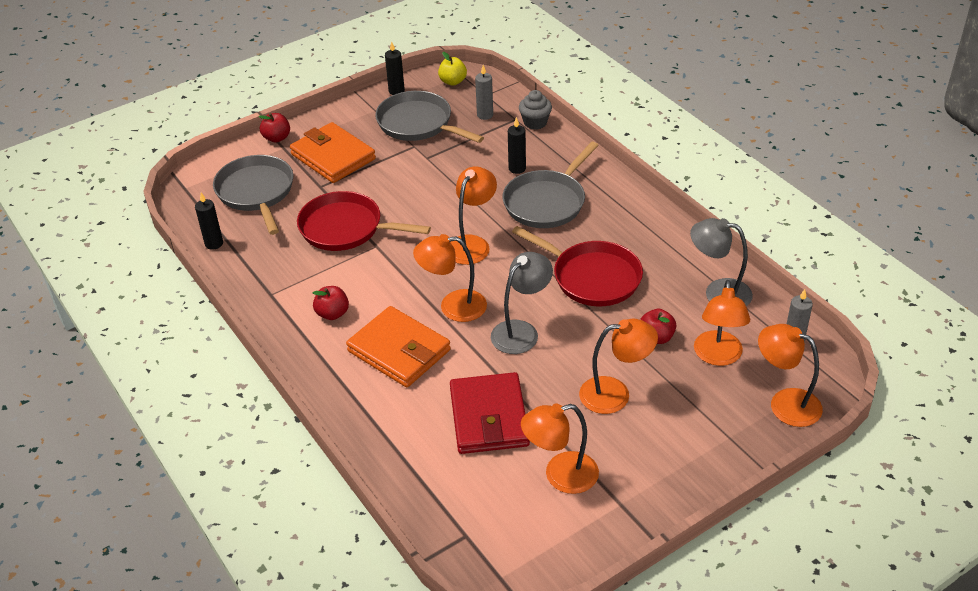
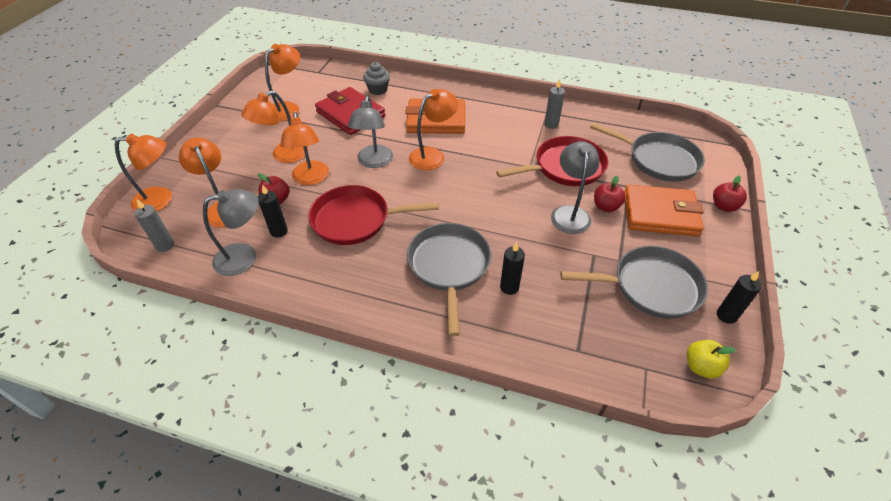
camera: 140 degrees right, 5 degrees up
(214, 243) = (623, 120): black candle -> black candle (279, 231)
(332, 313) = (498, 119): red apple -> red apple (606, 206)
(401, 191) = (569, 213): none -> grey lamp
(472, 244) = (468, 200): orange lamp -> orange lamp (310, 179)
(485, 115) = (611, 337): grey candle -> grey candle (551, 124)
(535, 123) = (554, 358): grey cupcake -> grey cupcake (378, 90)

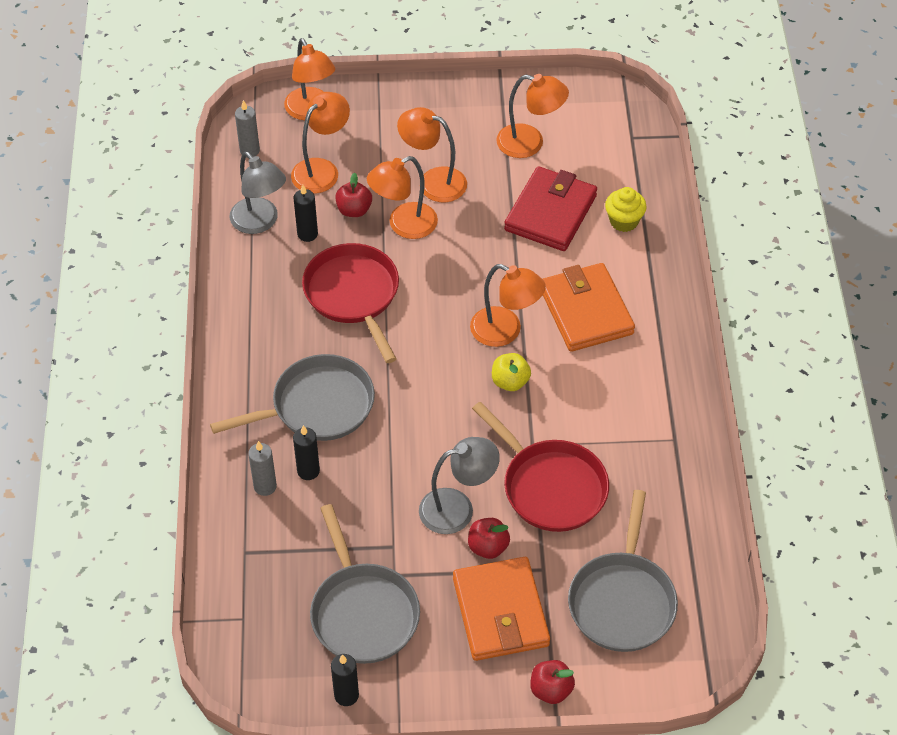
camera: 70 degrees right, 5 degrees up
(374, 162) = (463, 274): grey lamp -> none
(378, 90) = (624, 221): grey cupcake -> yellow cupcake
(551, 124) = (645, 451): grey candle -> grey candle (265, 486)
(701, 367) = (263, 671): yellow apple -> yellow apple (510, 382)

